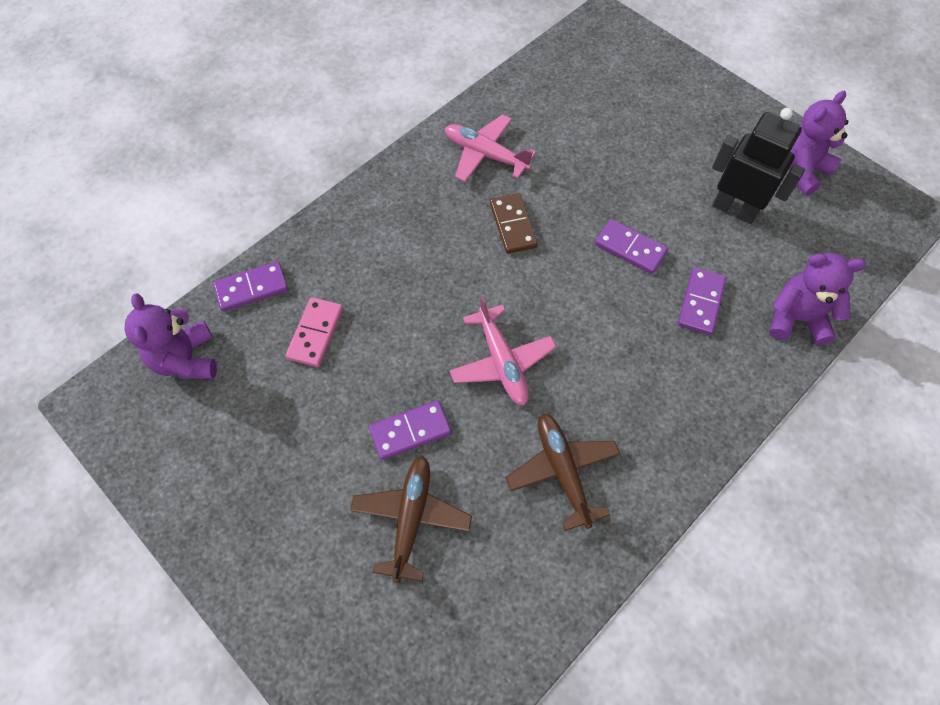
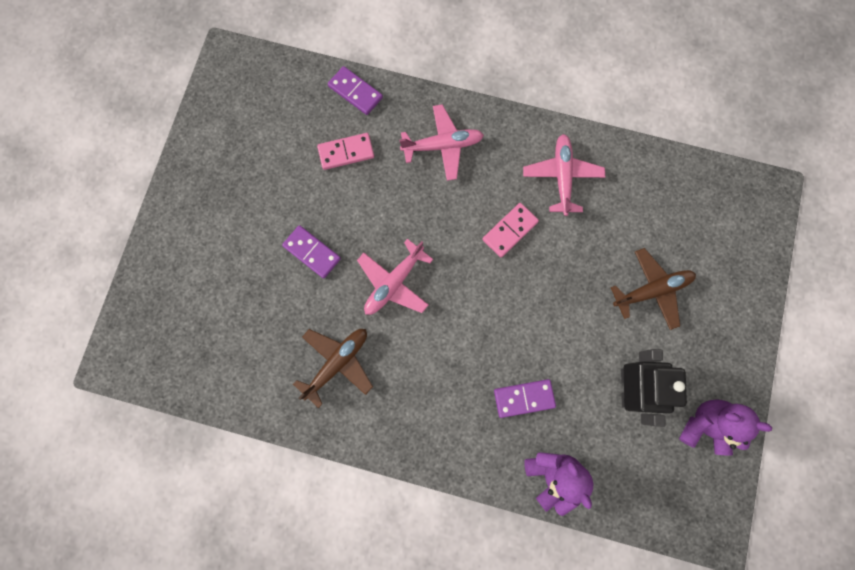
camera: 60 degrees right, 15 degrees up
(186, 359) = (284, 88): purple teddy bear -> none
(378, 237) = (443, 146): none -> pink plane
(411, 518) = (256, 286): brown plane -> brown plane (652, 290)
(513, 225) = (510, 230): brown domino -> pink domino
(630, 248) = (541, 325): purple domino -> none

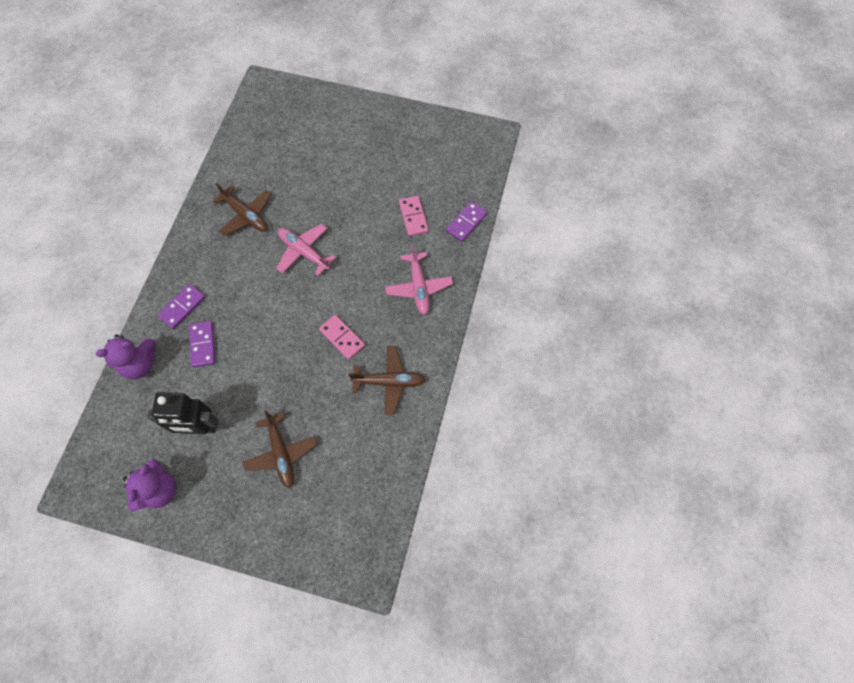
camera: 90 degrees right, 10 degrees down
(312, 252) = (332, 196): purple domino -> purple domino (182, 307)
(562, 176) = (389, 382): pink plane -> brown plane

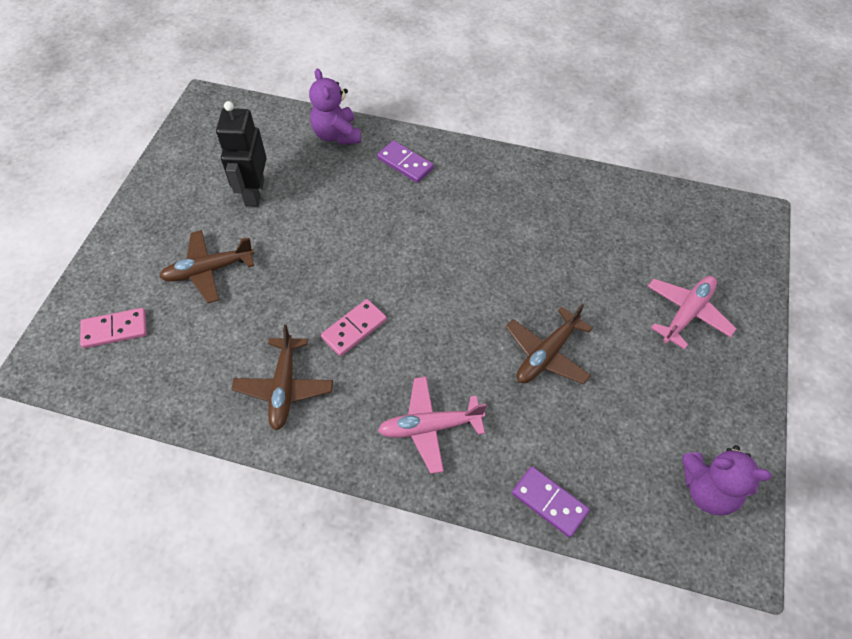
camera: 90 degrees right, 10 degrees down
(159, 490) = (190, 165): purple teddy bear -> purple teddy bear (708, 490)
(203, 344) = (355, 186): purple domino -> none
(246, 215) = (536, 213): brown plane -> brown plane (546, 354)
(304, 252) = (484, 280): pink plane -> pink plane (687, 313)
(413, 217) = (552, 419): pink domino -> pink domino (115, 329)

